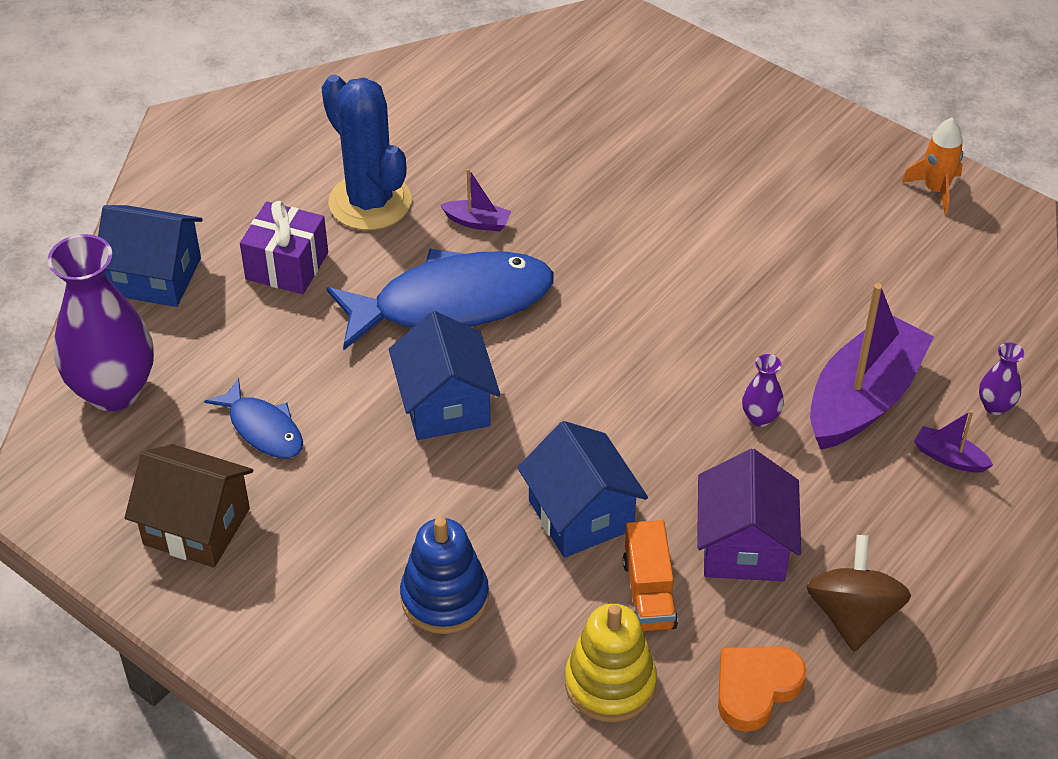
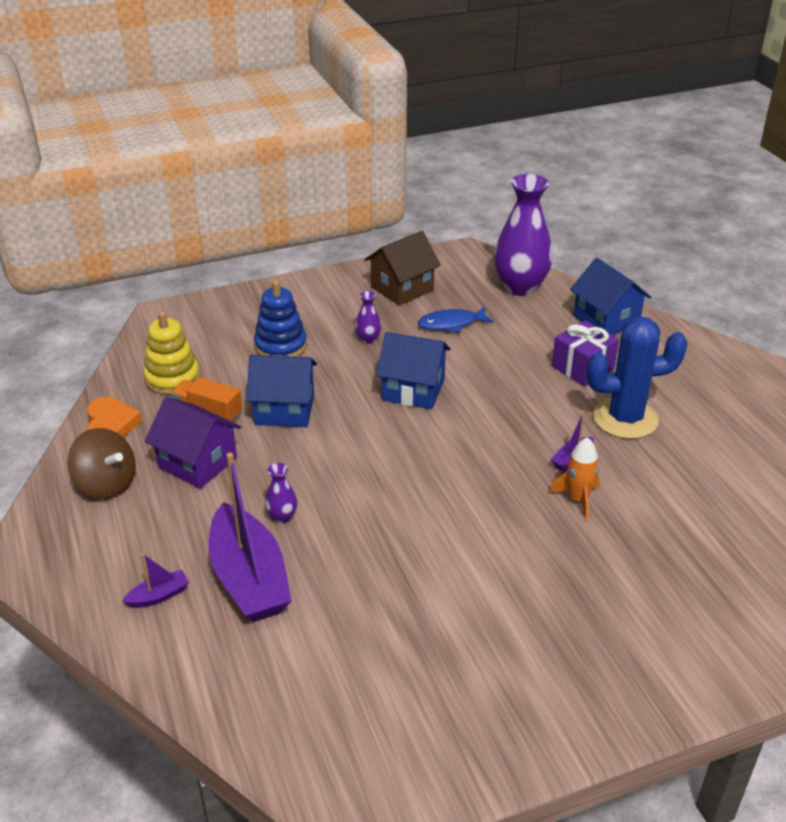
camera: 120 degrees right, 10 degrees down
(155, 276) = (606, 320): blue house -> blue house turned 75 degrees counterclockwise
(452, 303) = (499, 421): blue fish -> none
(935, 190) = (426, 767): orange rocket -> orange rocket (577, 499)
(995, 406) = (172, 651): purple vase -> purple vase (368, 339)

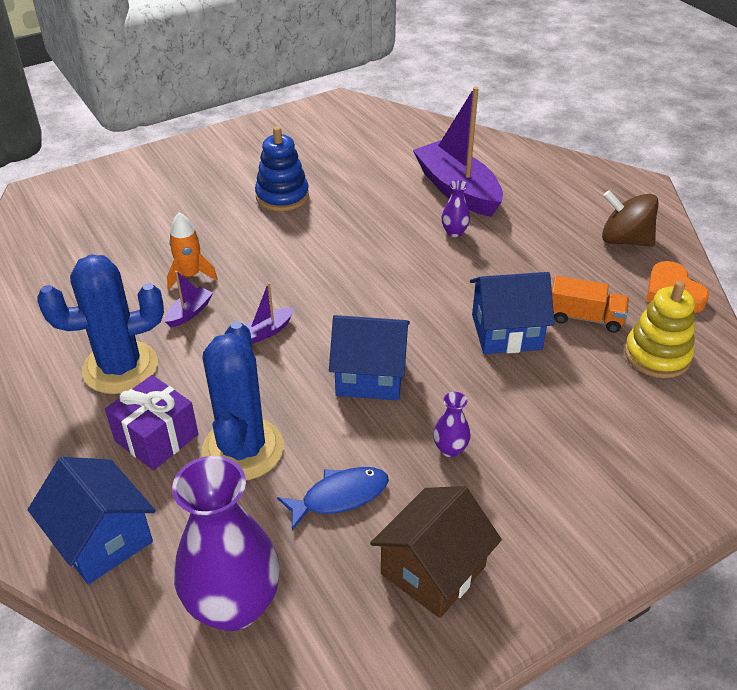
camera: 170 degrees right, 5 degrees up
(159, 596) = (517, 174): purple boat -> purple boat (267, 331)
(197, 462) = (558, 267): purple house -> none
(281, 346) = (560, 422): blue stacking toy -> blue stacking toy (282, 196)
(517, 354) = (243, 449): none -> blue cactus

